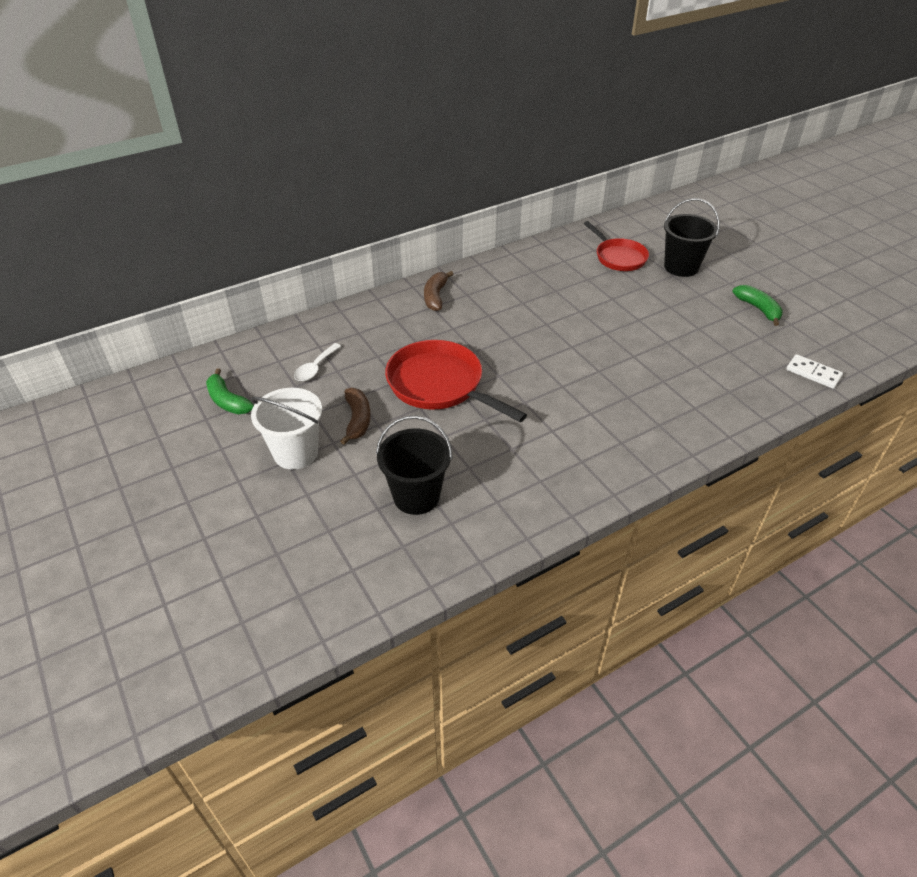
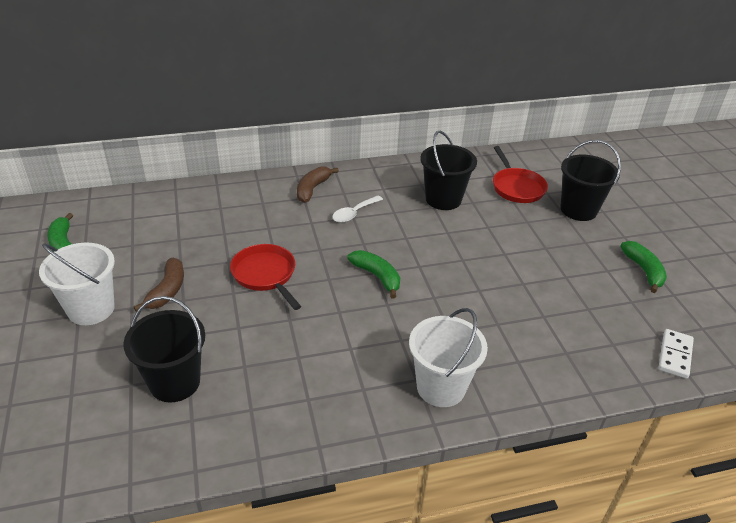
camera: 15 degrees right, 5 degrees down
(315, 368) = (160, 232): white spoon -> white spoon (354, 213)
(440, 385) = (265, 275): red pan -> red pan, size x0.65
(540, 364) = (377, 276): none -> green banana
(560, 281) = (443, 199): none -> black bucket
(644, 444) = (441, 387): none -> white bucket
(813, 373) = (675, 355): white domino -> white domino turned 60 degrees clockwise

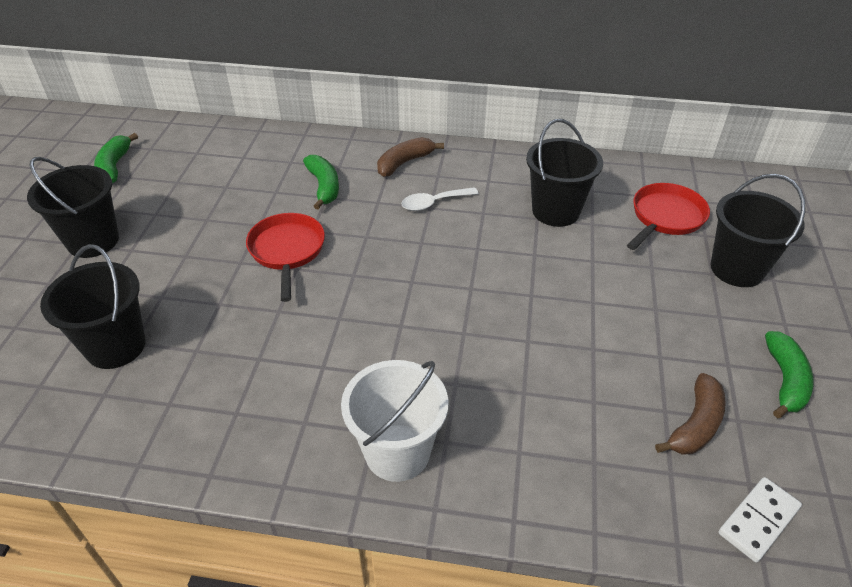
camera: 25 degrees right, 5 degrees up
(91, 309) = (93, 241): white bucket -> black bucket
(167, 291) = (176, 241): brown banana -> brown banana (695, 424)
(377, 276) = (410, 287): green banana -> green banana (324, 187)
(516, 187) = (665, 217): red pan -> red pan turned 150 degrees counterclockwise

